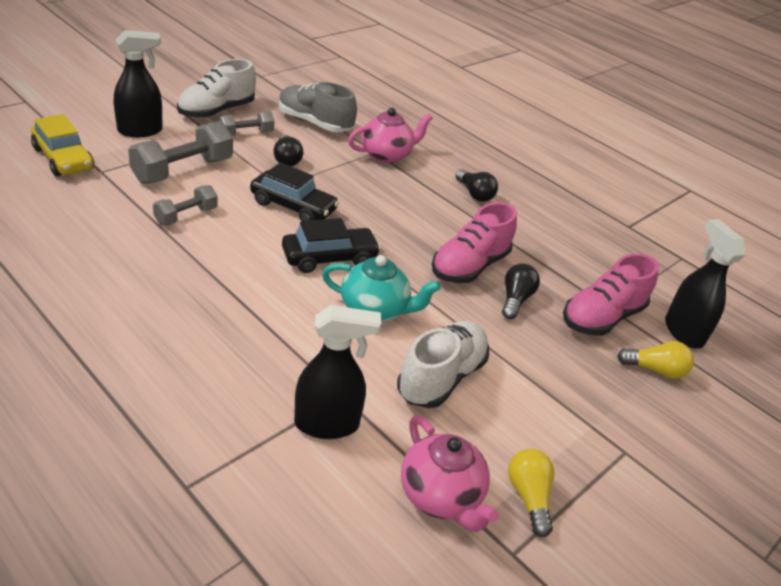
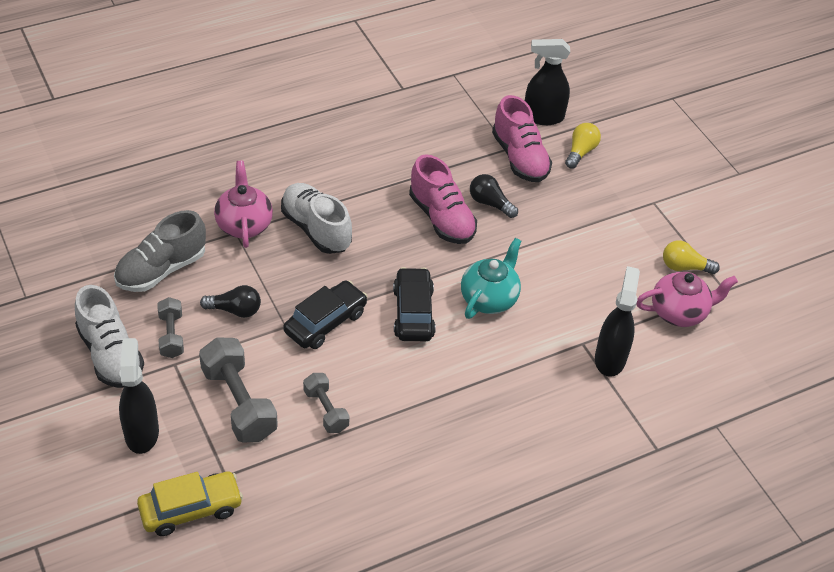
camera: 70 degrees left, 10 degrees up
(441, 378) = (572, 279): white shoe -> white shoe (316, 229)
(474, 194) = (331, 178): black light bulb -> none

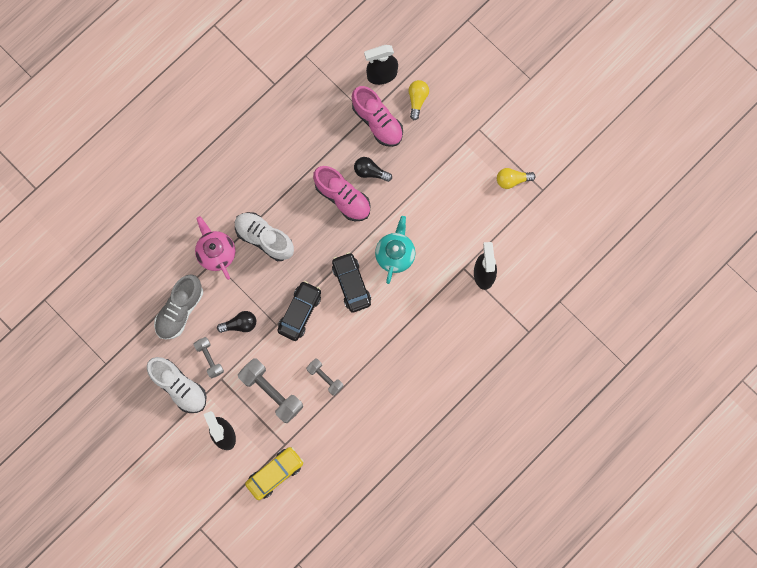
camera: 15 degrees left, 30 degrees up
(679, 312) = (517, 220): pink teapot -> none

